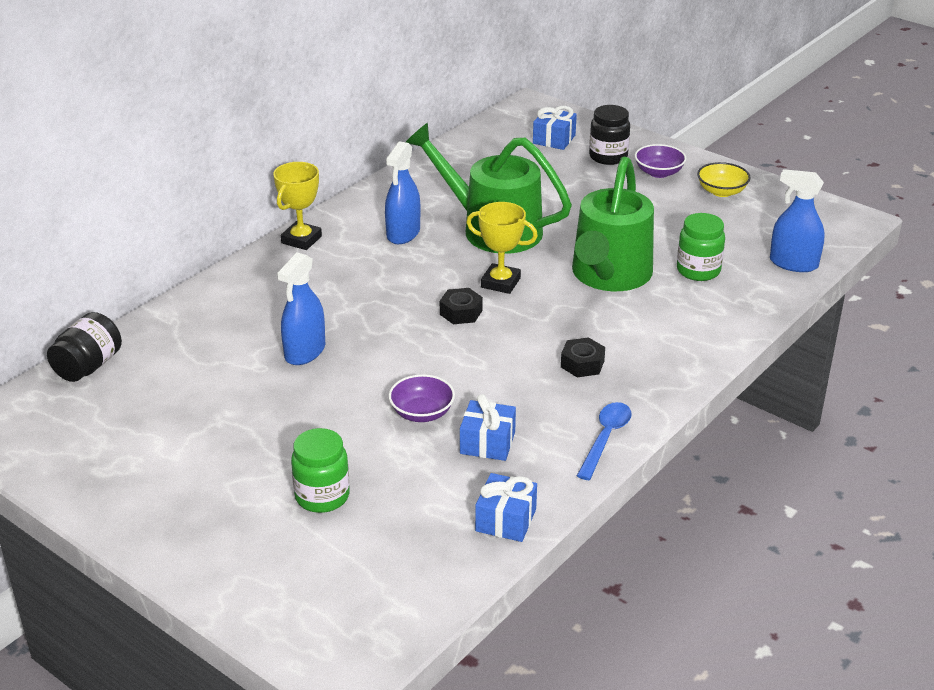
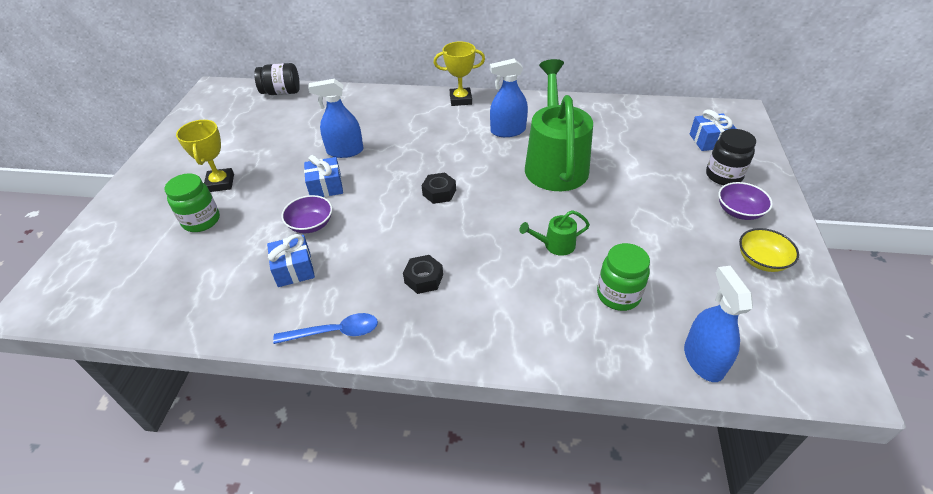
camera: 60 degrees right, 10 degrees up
(500, 283) = (492, 195): yellow trophy -> yellow trophy (220, 183)
(506, 520) = (208, 316): blue gift -> blue gift (326, 186)
(609, 276) = (555, 245): green watering can -> green watering can, size x0.41

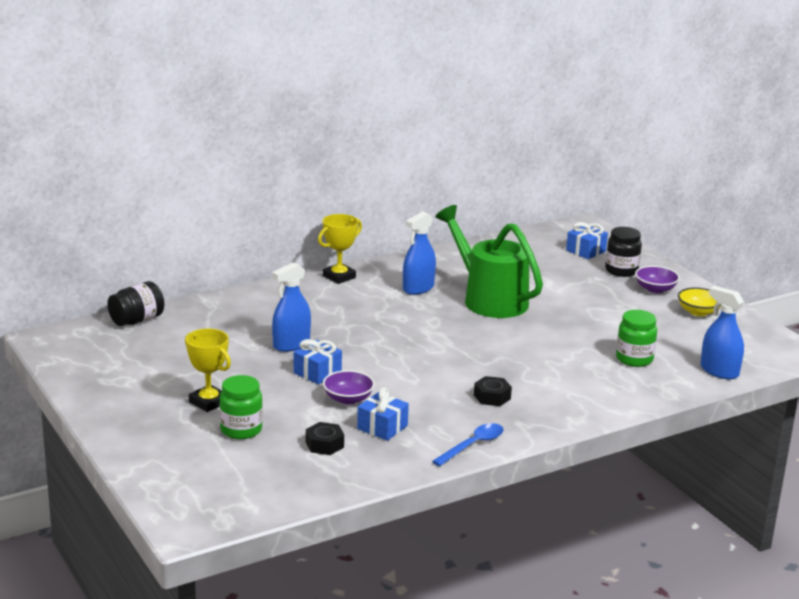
camera: 40 degrees left, 20 degrees down
(439, 193) = (424, 345): black nut -> black nut (324, 444)
(555, 245) = (558, 347): green watering can -> none

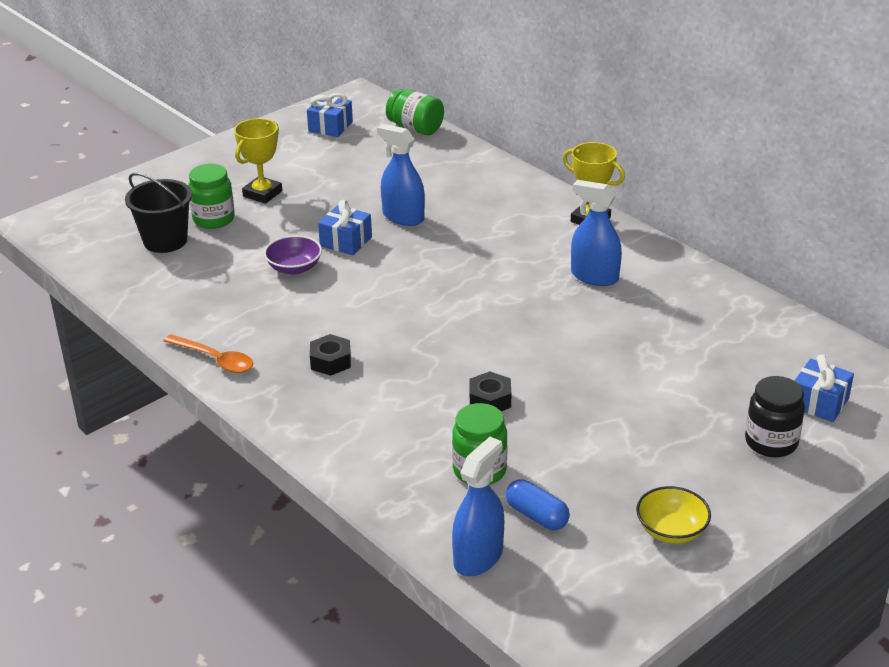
camera: 80 degrees right, 10 degrees up
(137, 320) = (415, 128): black jar -> green jar
(266, 457) = (165, 241): none -> black bucket
(324, 444) = (196, 268): black nut -> black nut (490, 400)
(382, 427) = (239, 297): blue gift -> blue gift (330, 127)
(473, 445) = (215, 359): blue spoon -> orange spoon
(489, 299) = (596, 332): green watering can -> none
(655, 289) = (726, 481): purple bowl -> none
(681, 348) = (536, 516): none -> blue capsule

